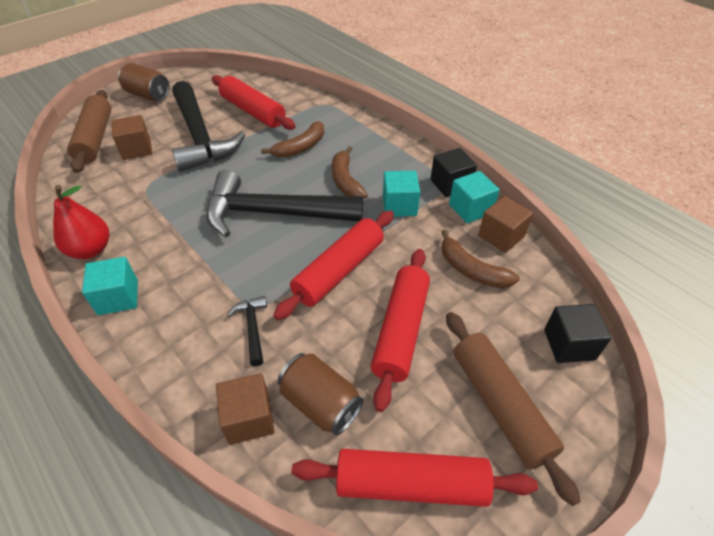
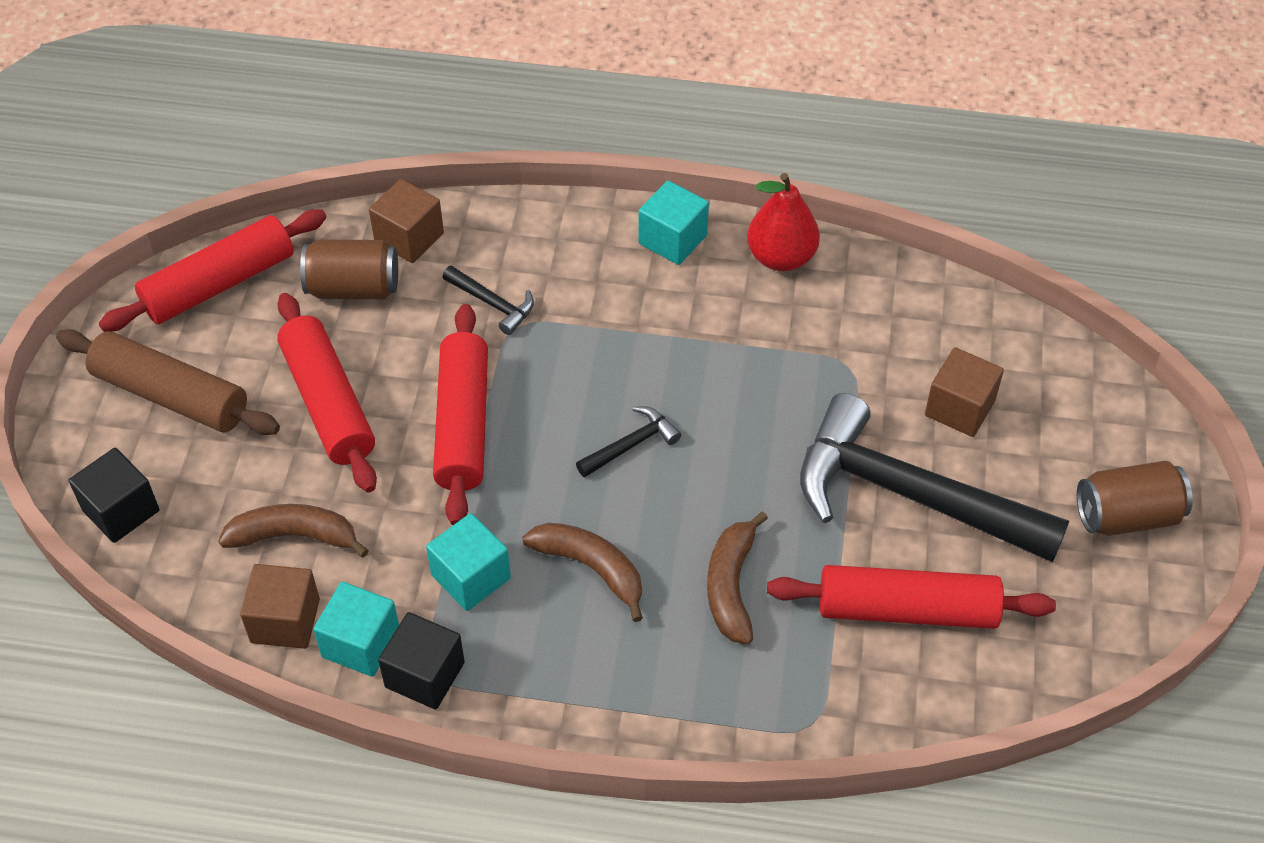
camera: 140 degrees right, 5 degrees up
(95, 138) = (1048, 383): brown rolling pin -> none
(274, 213) = (631, 445): black hammer -> black hammer, size x0.41

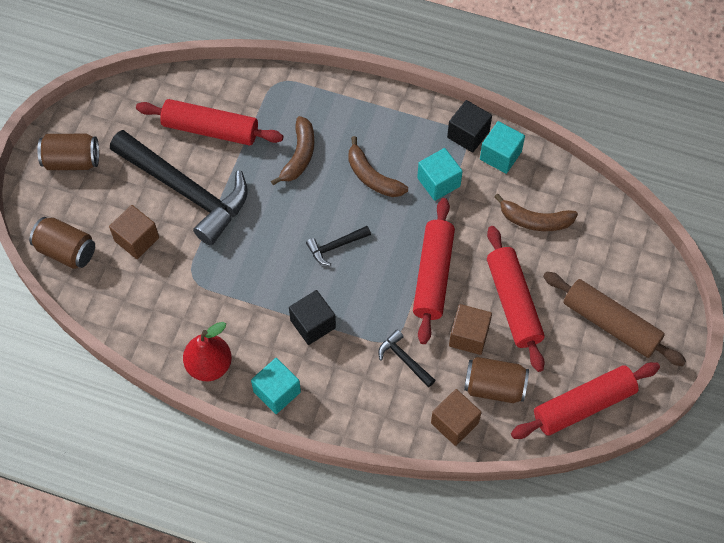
camera: 170 degrees left, 10 degrees up
(121, 510) = (635, 251): black cube -> black cube (313, 324)
(285, 621) = (540, 173): brown cube -> brown cube (469, 336)
(1063, 375) = (66, 251): none -> brown can

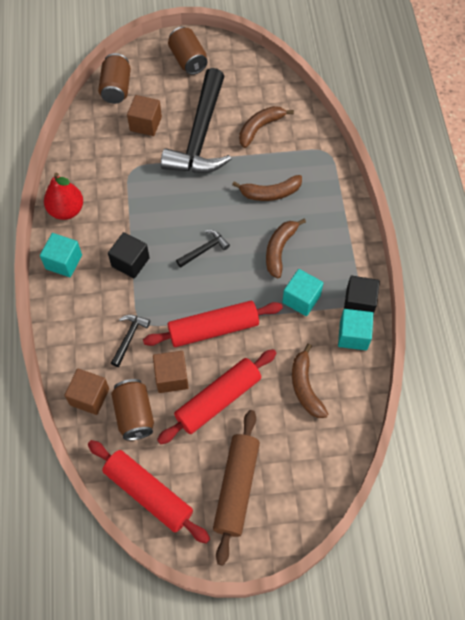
camera: 65 degrees right, 0 degrees up
(210, 129) = (260, 128): red rolling pin -> brown banana
(335, 246) = (204, 250): black hammer -> black hammer turned 105 degrees clockwise

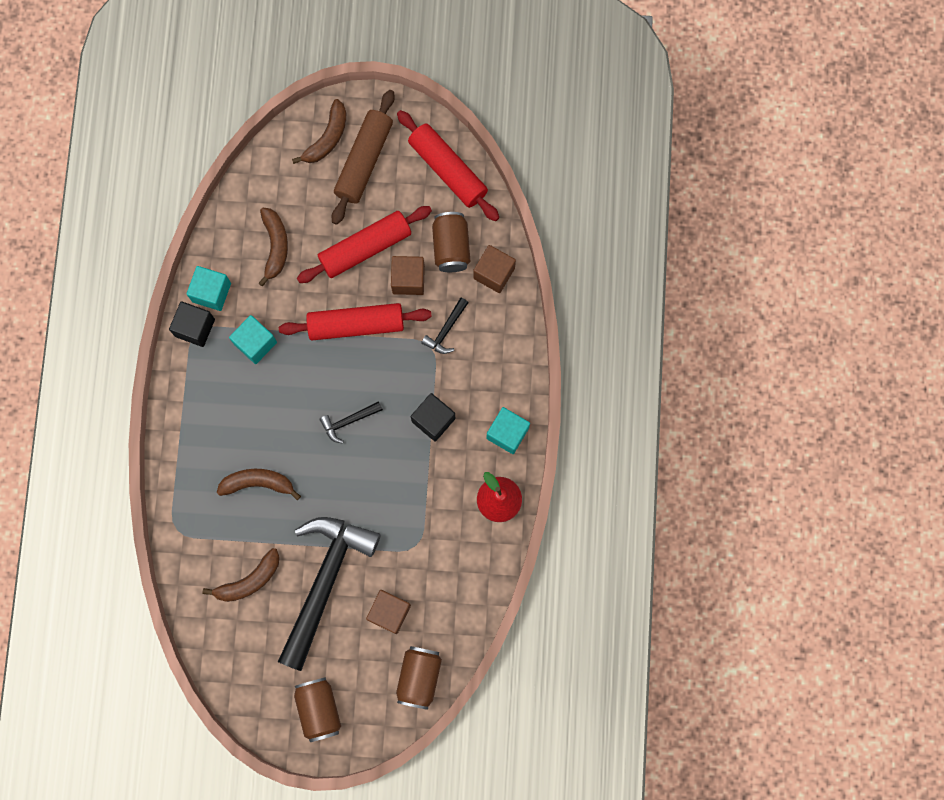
camera: 170 degrees left, 15 degrees up
(279, 250) = (264, 406): brown banana -> brown banana (327, 138)

